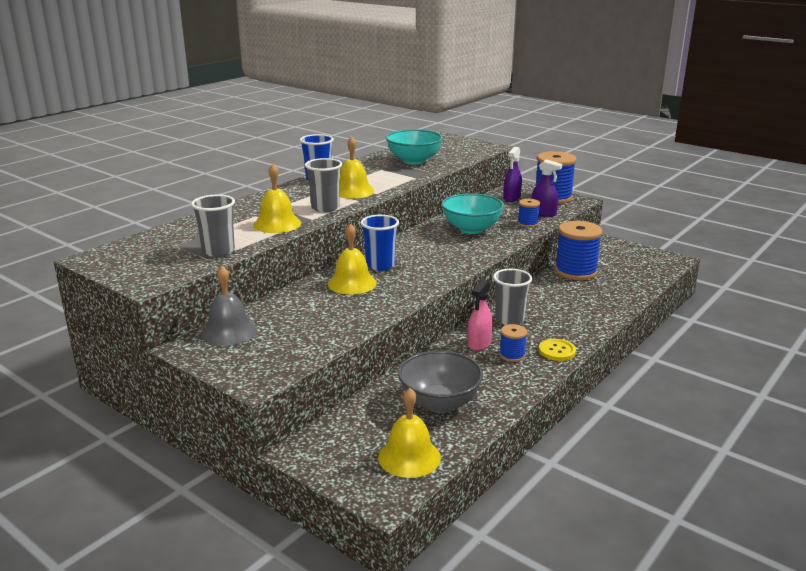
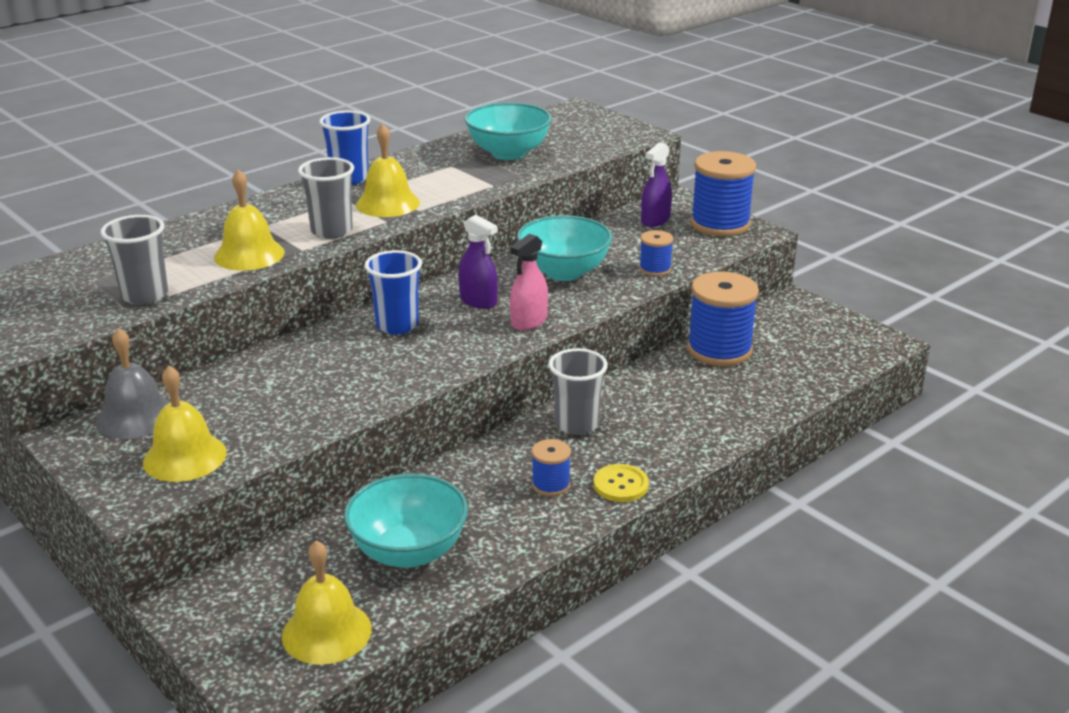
camera: 10 degrees right, 5 degrees up
(352, 283) = (342, 352): yellow bell -> yellow bell (185, 457)
(439, 403) = (409, 551): grey bowl -> turquoise bowl
(479, 343) = (512, 460): pink spray bottle -> pink spray bottle (529, 321)
(543, 213) = (689, 252): purple spray bottle -> purple spray bottle (478, 301)

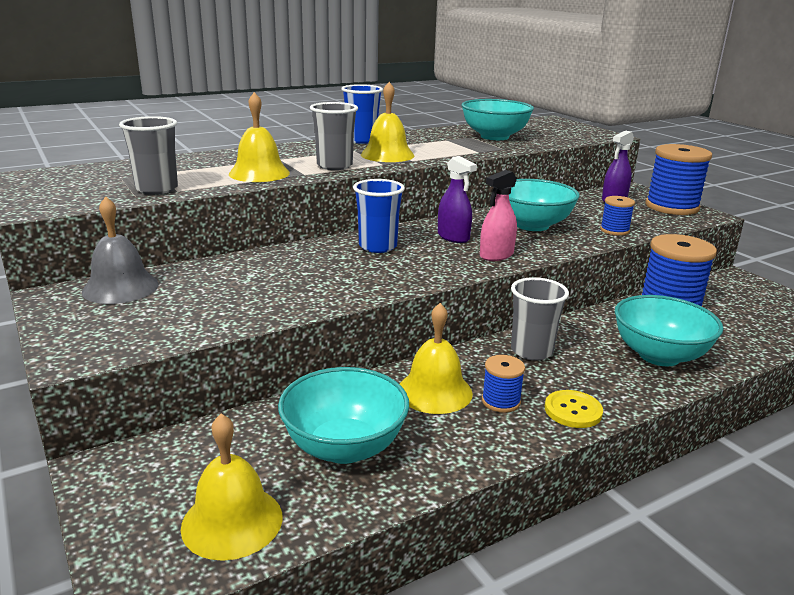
camera: 10 degrees right, 5 degrees down
(185, 457) = (144, 324): yellow bell -> yellow bell (434, 391)
(705, 412) = (659, 355): none -> turquoise bowl

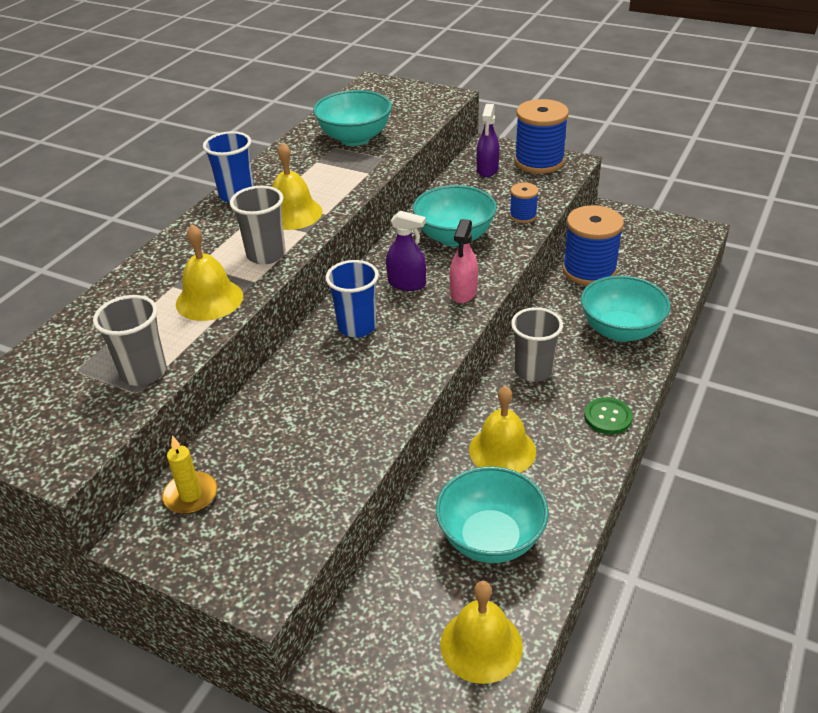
camera: 30 degrees left, 15 degrees up
(120, 287) = (191, 495): grey bell -> yellow candle
(501, 401) = (555, 434): blue spool -> none
(573, 410) = (608, 417): yellow button -> green button

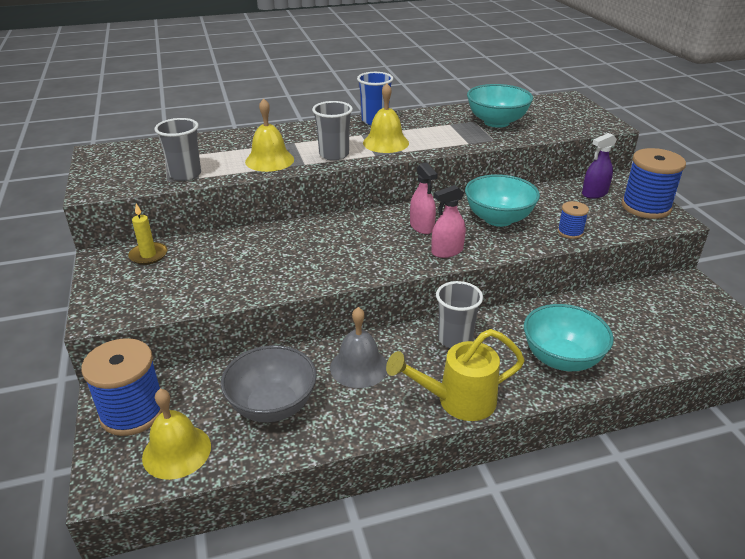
camera: 45 degrees right, 5 degrees down
(357, 327) = (354, 231): blue cup -> none
(407, 283) = (422, 227): purple spray bottle -> pink spray bottle
(490, 538) = (272, 405): turquoise bowl -> grey bowl
(502, 450) = (359, 367): yellow bell -> grey bell
(589, 270) = (603, 308): blue spool -> blue spool (133, 412)
(608, 417) = (457, 401): green button -> yellow watering can

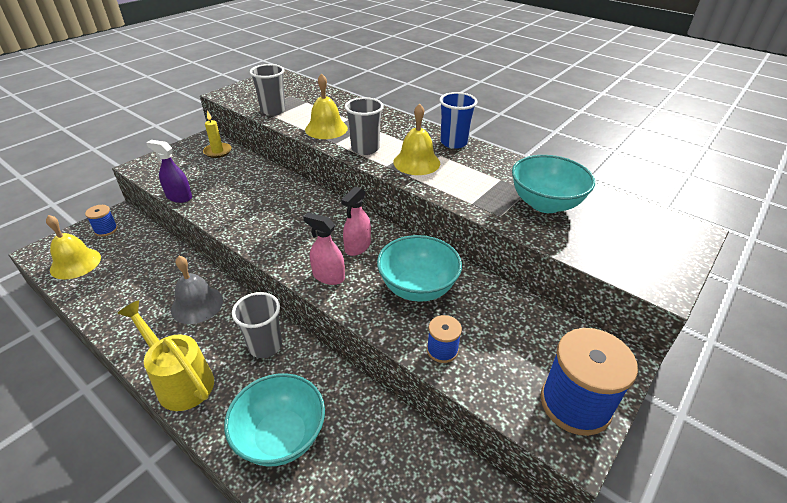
camera: 55 degrees right, 5 degrees up
(133, 412) = (106, 230): blue spool -> blue spool, size x0.50
(272, 405) = (134, 282): grey bowl -> none
(594, 193) = (555, 344): purple spray bottle -> purple spray bottle (179, 197)

